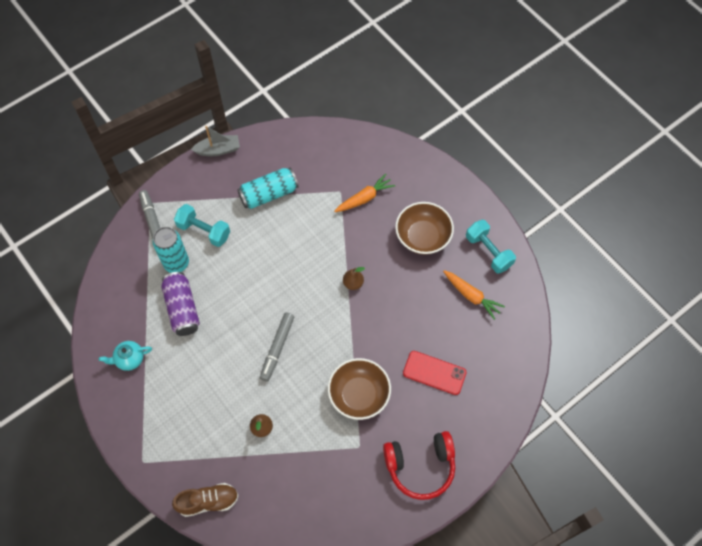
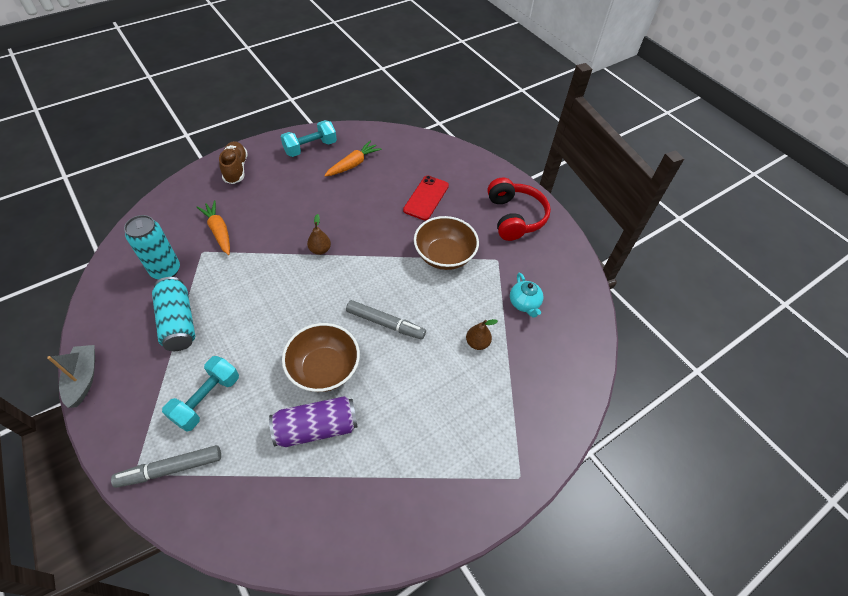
camera: 90 degrees left, 10 degrees down
(129, 359) = (379, 499): turquoise teapot -> turquoise teapot (524, 303)
(176, 263) = (246, 435): turquoise can -> turquoise can (166, 270)
(208, 501) = (562, 400): brown shoe -> brown shoe (236, 169)
(422, 237) = (281, 190): brown bowl -> brown bowl (324, 368)

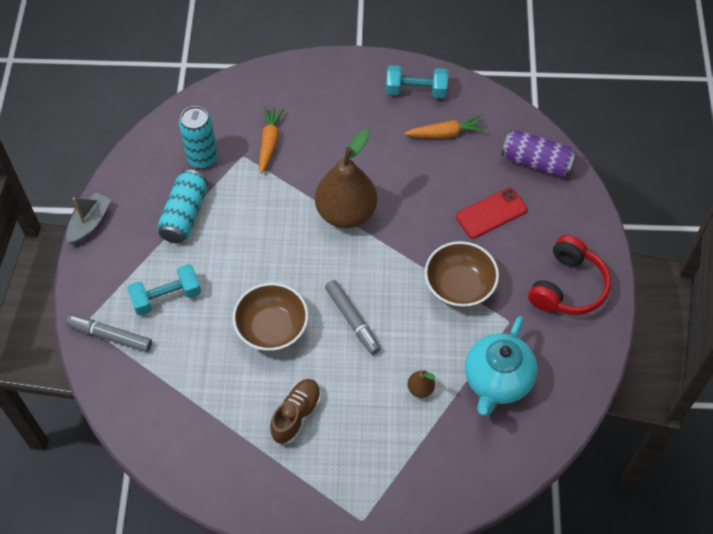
camera: 40 degrees right, 5 degrees up
(236, 169) = (327, 79): brown shoe -> brown shoe (296, 415)
(316, 428) = (232, 374): purple can -> purple can (536, 162)
(320, 250) = (346, 212): brown pear -> brown pear, size x2.44
(524, 303) = (497, 380): turquoise teapot -> turquoise teapot, size x1.90

